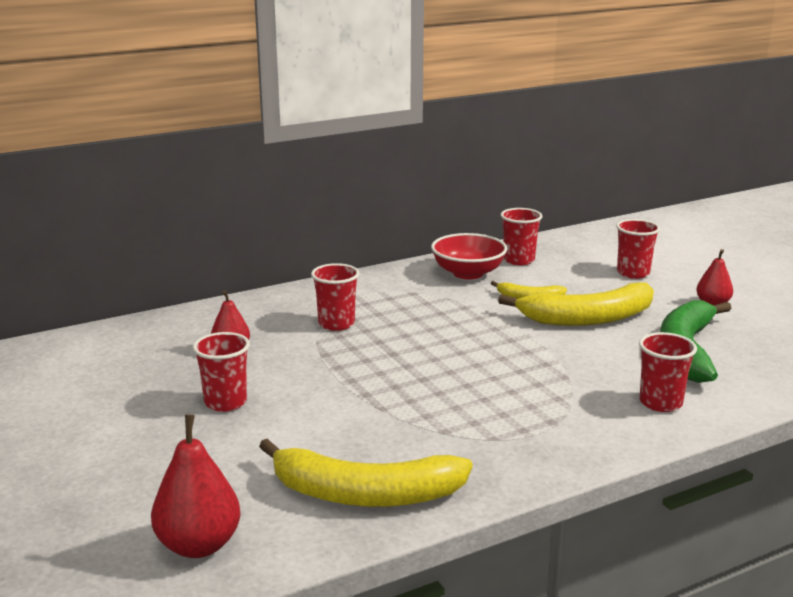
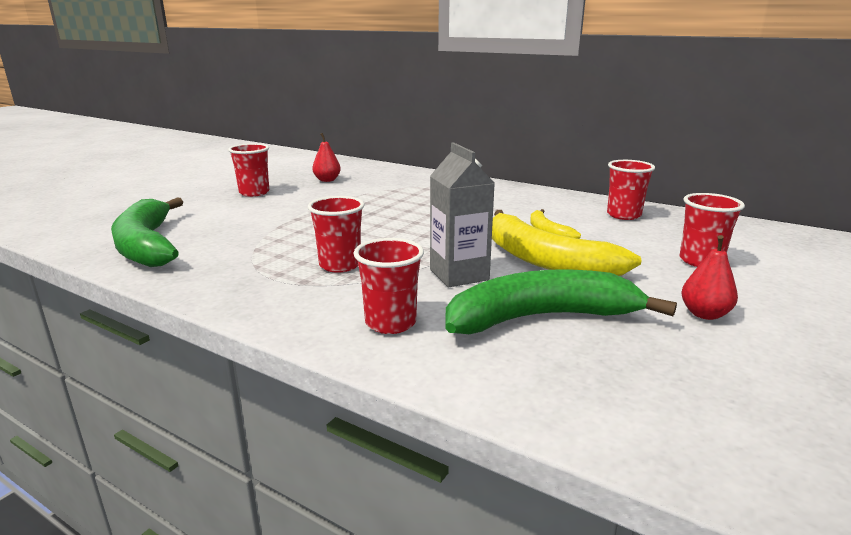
camera: 60 degrees right, 0 degrees up
(199, 545) = (73, 222): red pear -> none
(336, 324) = (399, 192): red cup -> red cup (340, 265)
(364, 494) = (147, 245): yellow banana -> green banana
(468, 273) = (558, 206): red bowl -> none
(591, 356) = (459, 275): none -> grey carton

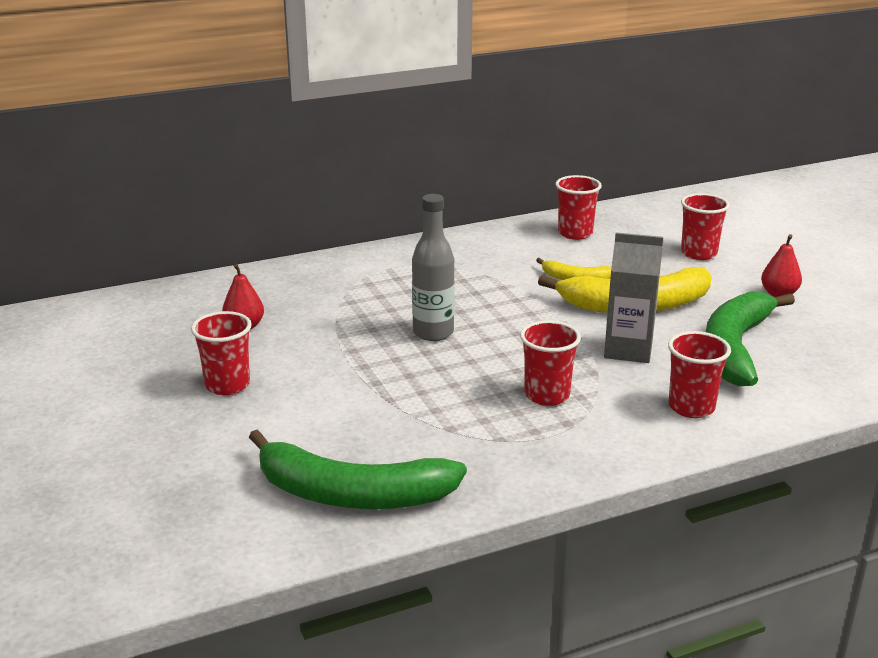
camera: 55 degrees left, 5 degrees up
(386, 215) = (433, 333): none -> grey bottle

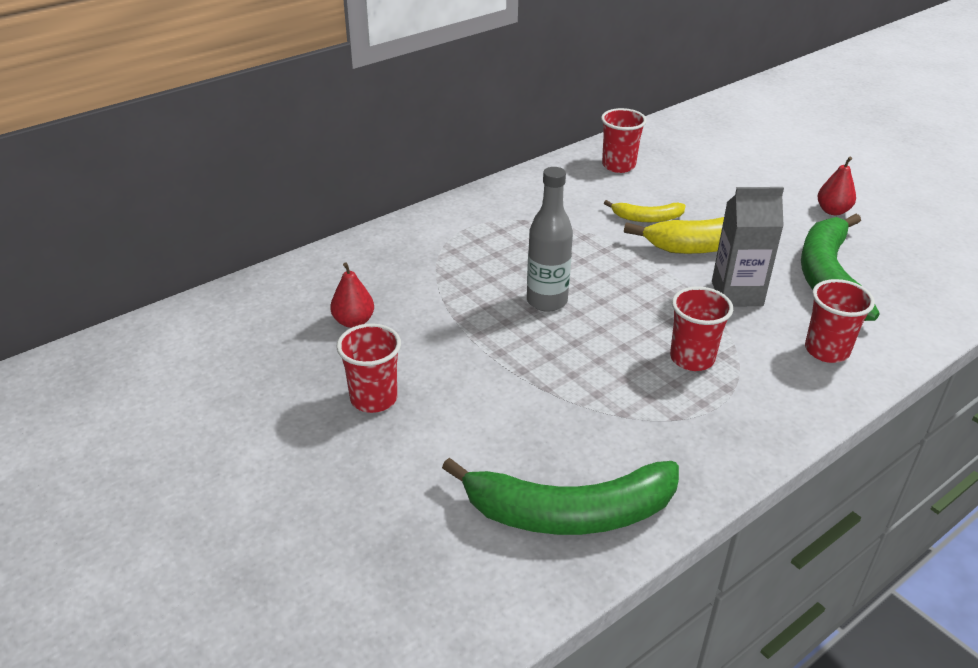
camera: 15 degrees left, 10 degrees up
(698, 253) = (740, 175): red cup -> none

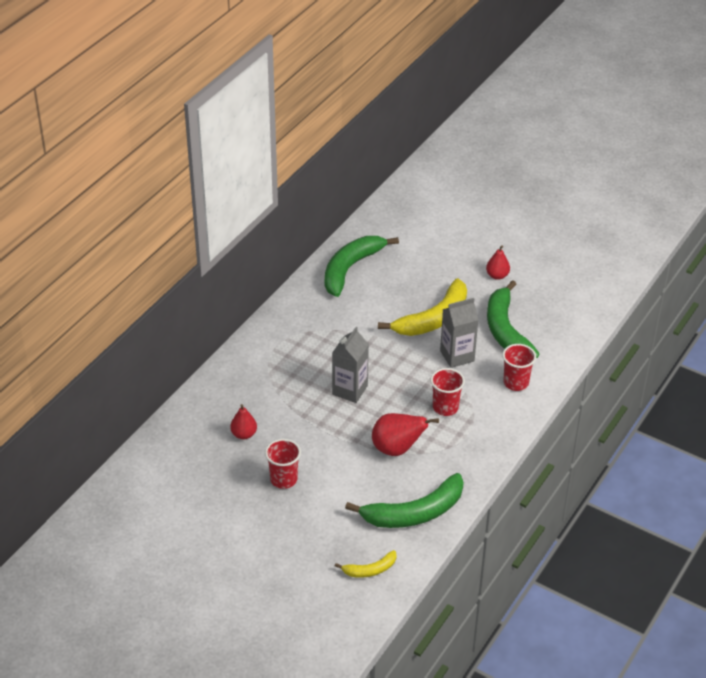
camera: 20 degrees left, 5 degrees up
(547, 301) = (350, 390): grey bottle -> grey carton
(584, 400) = (397, 449): none -> red pear
(618, 165) = (350, 268): red cup -> green banana
(647, 218) = (385, 310): yellow banana -> yellow banana (370, 570)

